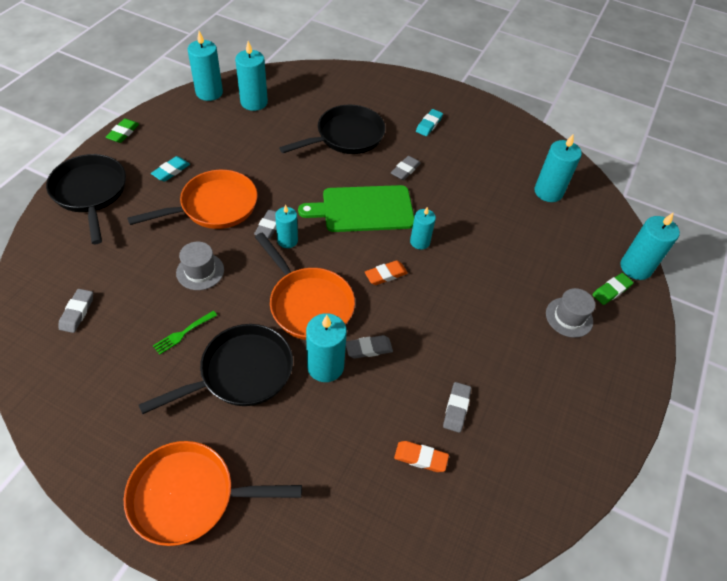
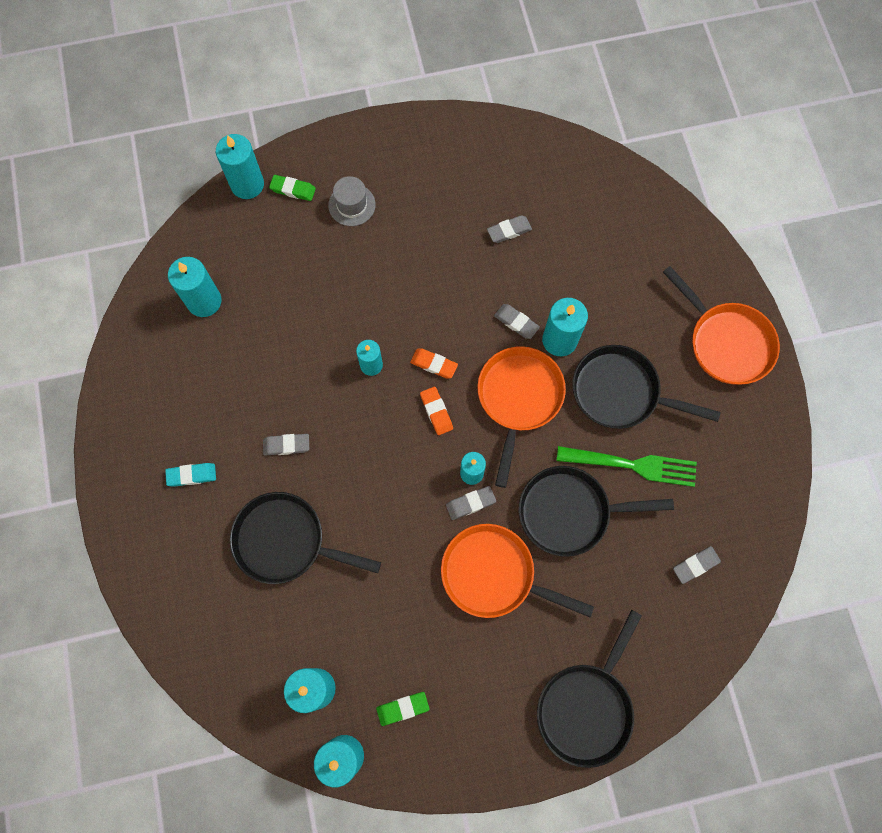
camera: 125 degrees left, 20 degrees up
(123, 133) = (488, 774): green eraser -> green eraser (403, 708)
(171, 171) = (491, 663): turquoise eraser -> none
(183, 333) = (632, 465): green fork -> green fork, size x1.99
(200, 271) = (569, 512): grey hat -> black pan
(364, 209) = (374, 441): green cutting board -> none
(420, 458) = (567, 228): orange eraser -> orange eraser (436, 412)

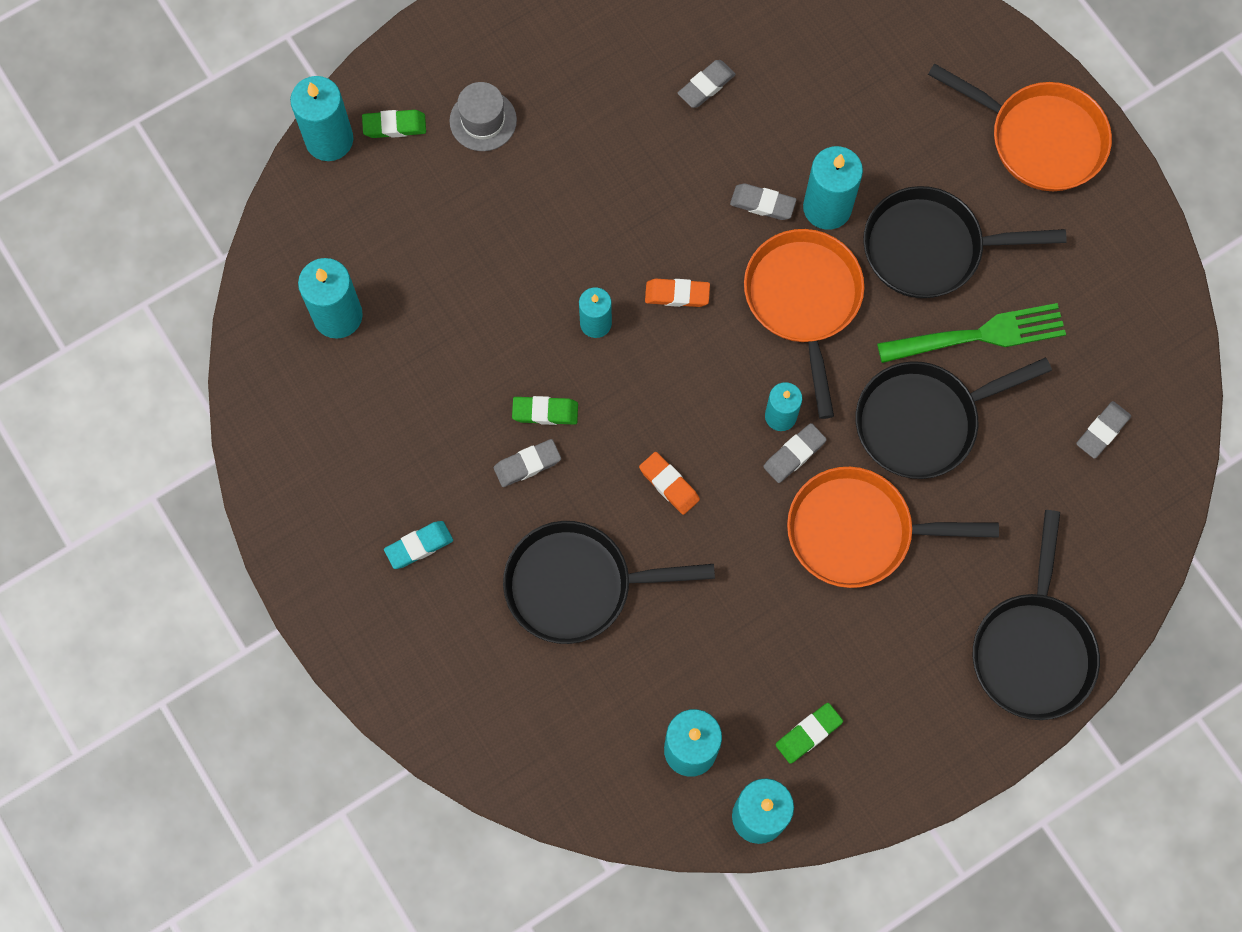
camera: 20 degrees left, 0 degrees up
(313, 413) = (545, 412): none -> green eraser
(436, 412) = (704, 354): orange eraser -> orange eraser (669, 484)

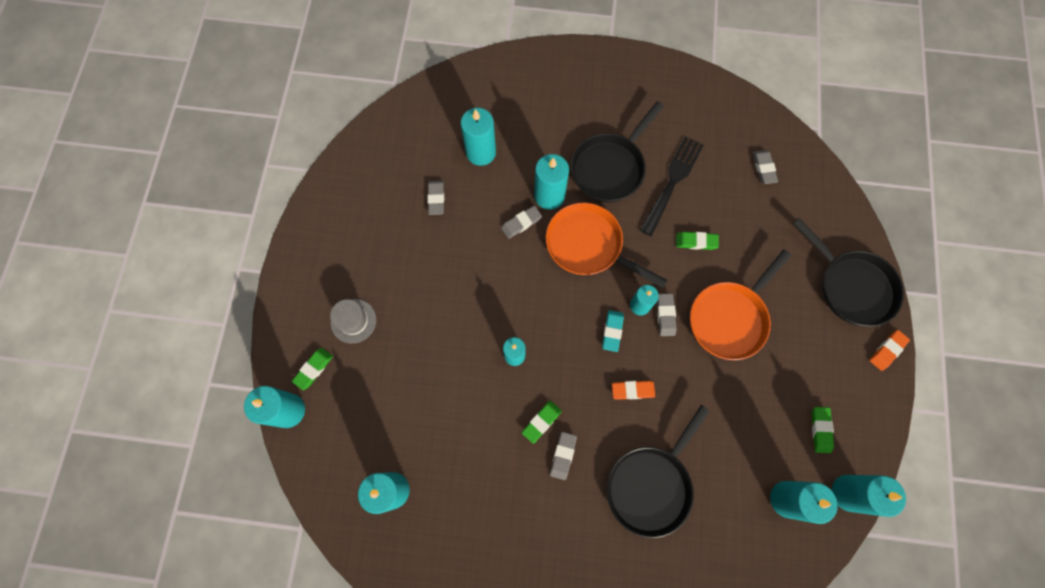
camera: 50 degrees left, 0 degrees up
(419, 546) = (562, 555): turquoise eraser -> turquoise eraser (612, 331)
(677, 295) = (533, 302): orange eraser -> orange eraser (887, 350)
(811, 86) = (481, 152): none -> turquoise candle
(923, 421) = (696, 242): black pan -> green eraser
(979, 335) = (672, 182): green fork -> black fork
(1040, 139) = (596, 79): orange pan -> none

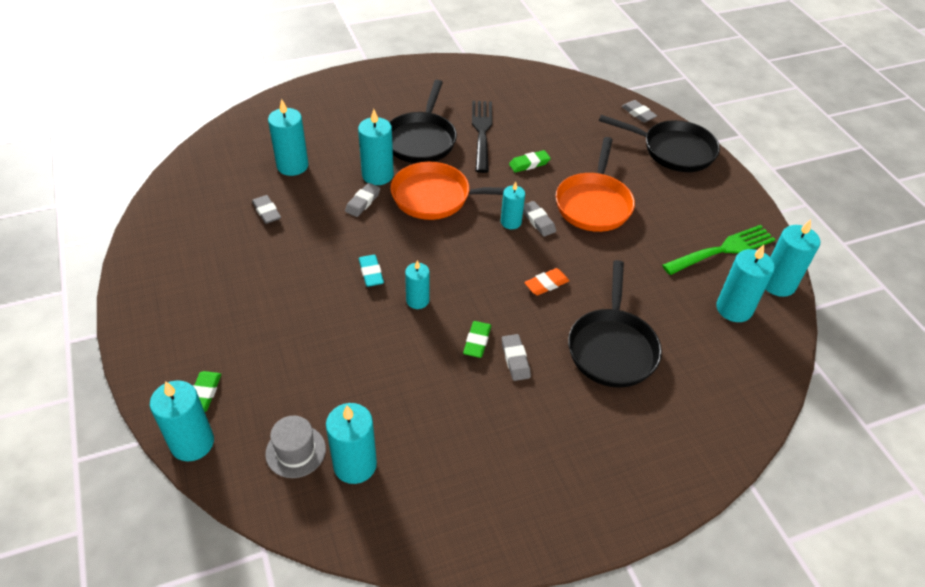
camera: 30 degrees left, 25 degrees down
(353, 321) = (229, 335): grey hat -> grey hat (295, 451)
(612, 331) = (498, 249): turquoise eraser -> turquoise eraser (371, 273)
(763, 168) = (551, 102): grey eraser -> grey eraser (638, 114)
(820, 430) = (722, 250): green eraser -> green fork
(887, 350) = (731, 180): orange eraser -> none

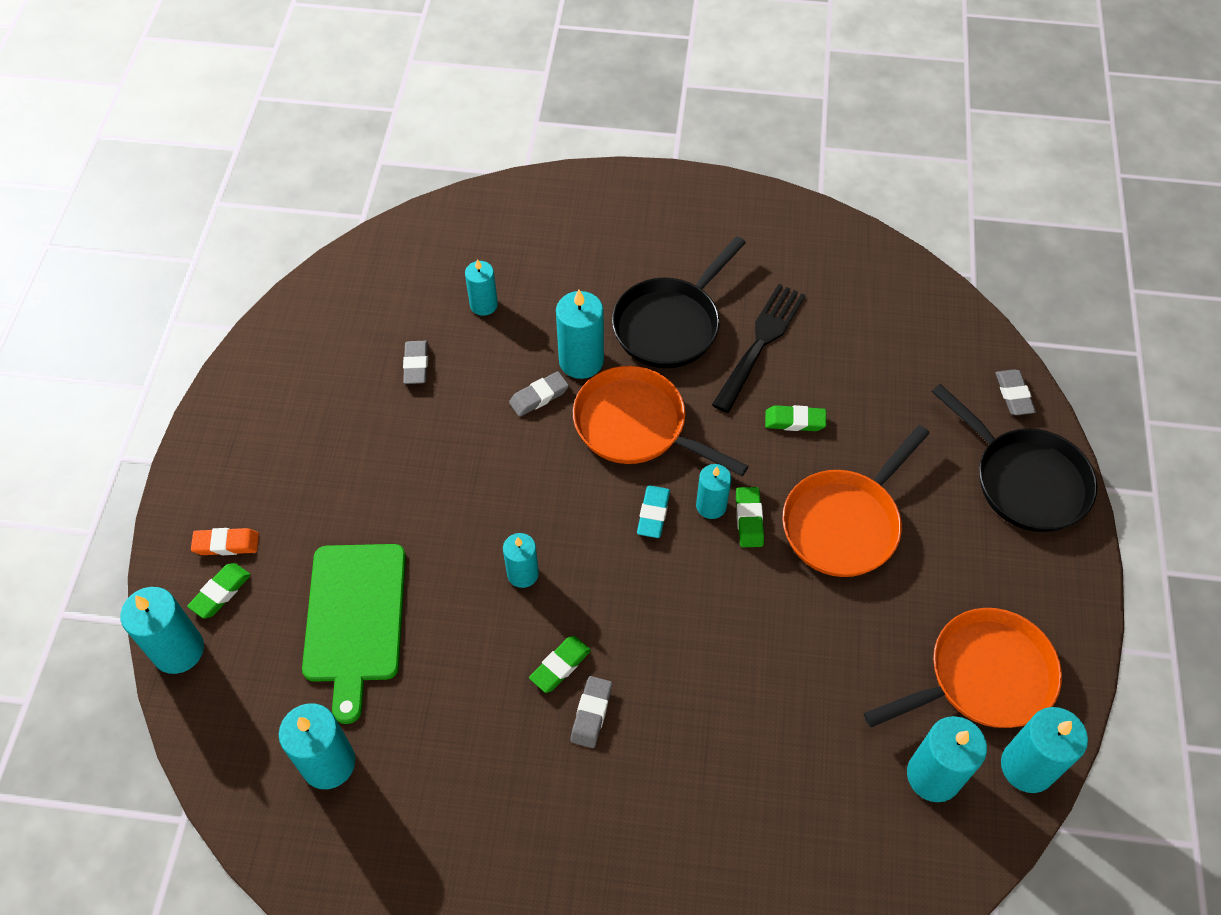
camera: 30 degrees right, 10 degrees up
(292, 166) = (483, 305): turquoise candle -> turquoise candle, size x0.64
(295, 451) = (276, 714): grey hat -> none
(317, 370) = (355, 618): none -> green cutting board
(371, 273) = (490, 509): turquoise eraser -> turquoise eraser (653, 514)
(538, 221) = (749, 519): grey eraser -> green eraser
(546, 284) = (699, 622): orange eraser -> orange eraser (226, 544)
(612, 347) = (725, 755): black pan -> none
(722, 250) = (983, 677): green fork -> orange pan

